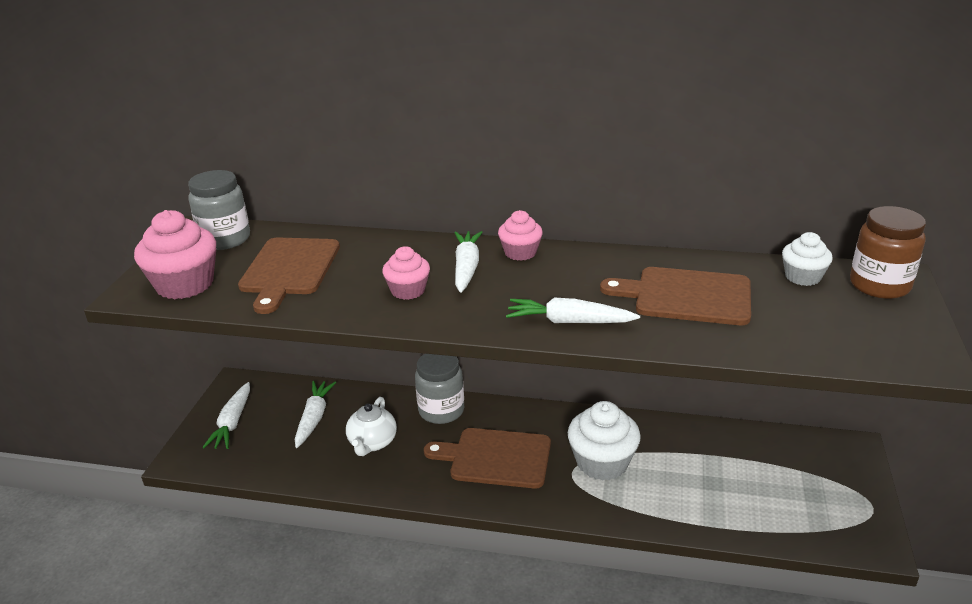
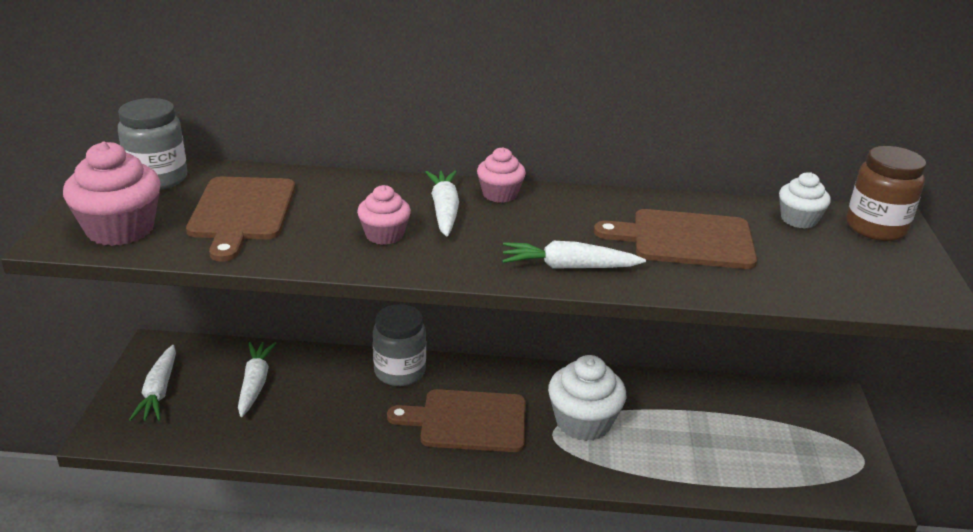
camera: 10 degrees left, 0 degrees up
(372, 443) = (327, 409): white teapot -> none

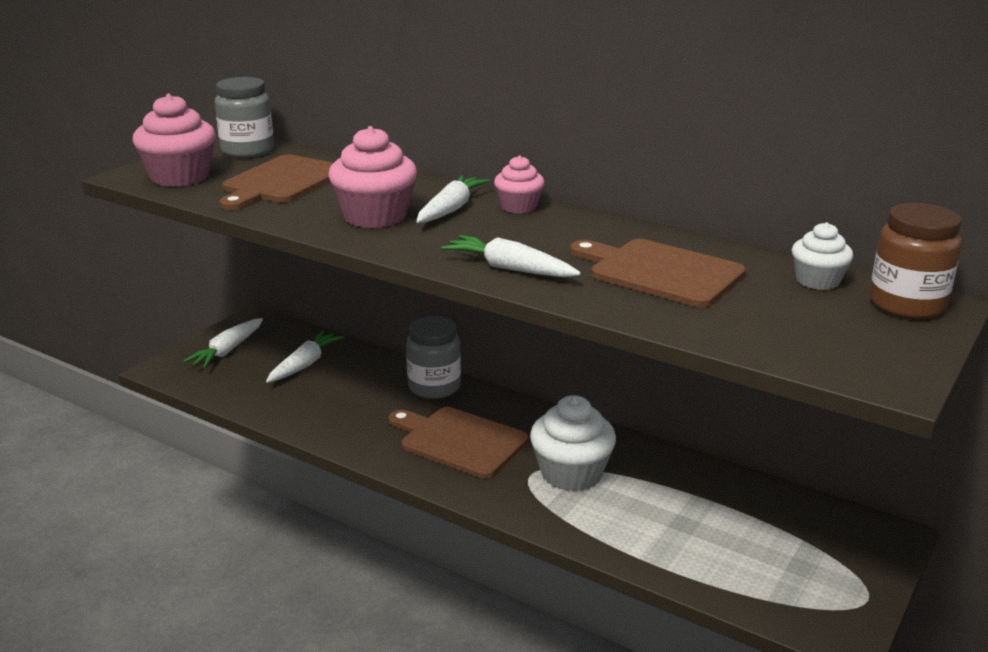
camera: 30 degrees right, 5 degrees down
(384, 235) = (375, 216): pink cupcake -> pink cupcake, size x1.69

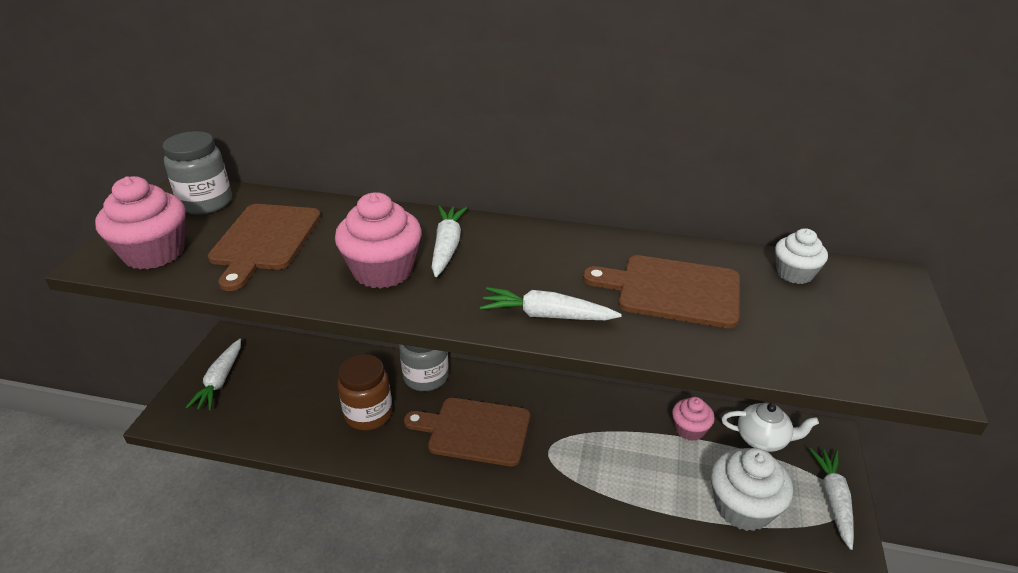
camera: 20 degrees left, 10 degrees up
(304, 364) = (300, 379): white carrot -> white carrot (833, 500)
(519, 207) = (504, 232): pink cupcake -> pink cupcake (689, 429)
(571, 473) = (579, 441): white cupcake -> white cupcake (743, 507)
(798, 519) = (763, 439): none -> white teapot
(907, 305) = (874, 287): brown jar -> brown jar (368, 414)

